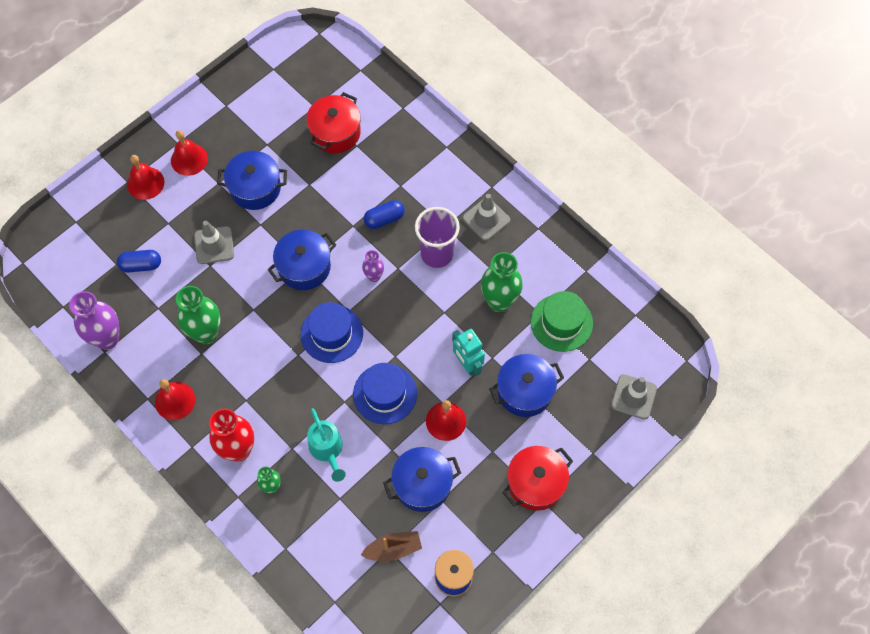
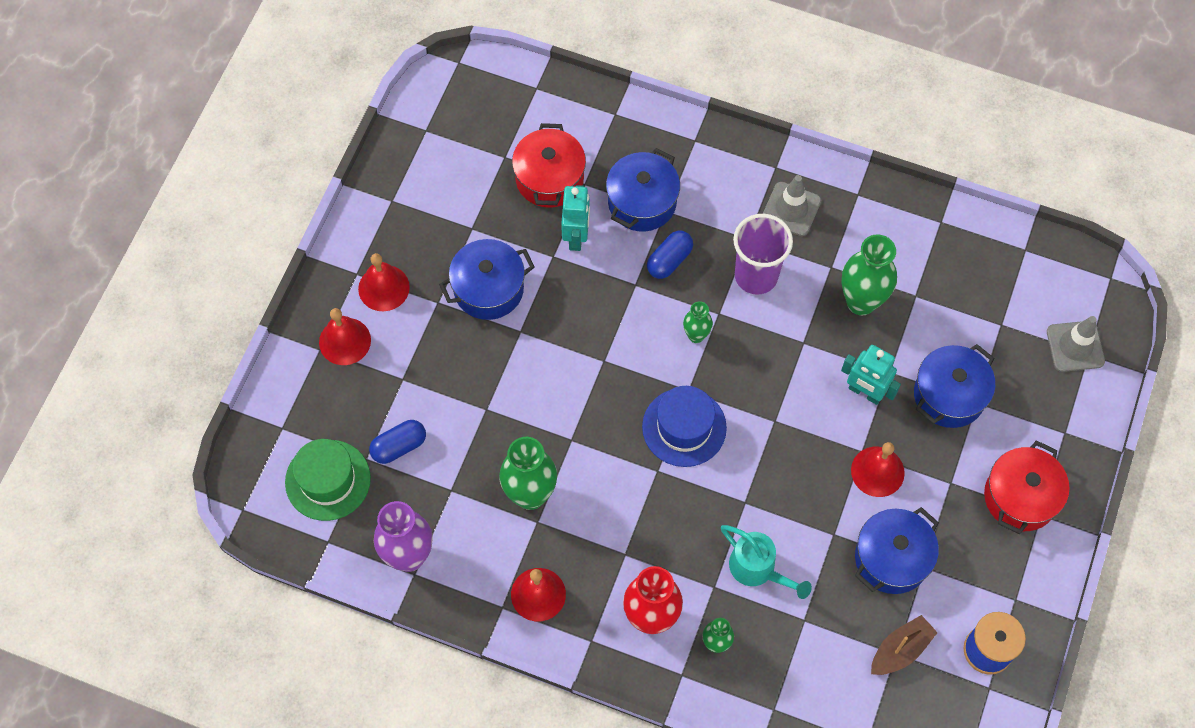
camera: 25 degrees left, 0 degrees up
(214, 245) = (477, 382): grey traffic cone -> none
(304, 267) = (605, 361): blue pot -> blue pot (642, 202)
(331, 178) = (576, 236): none -> turquoise robot
(374, 276) = (696, 335): purple vase -> green vase
(385, 393) = (788, 471): blue hat -> none
(561, 322) = (946, 295): green hat -> green hat (328, 480)

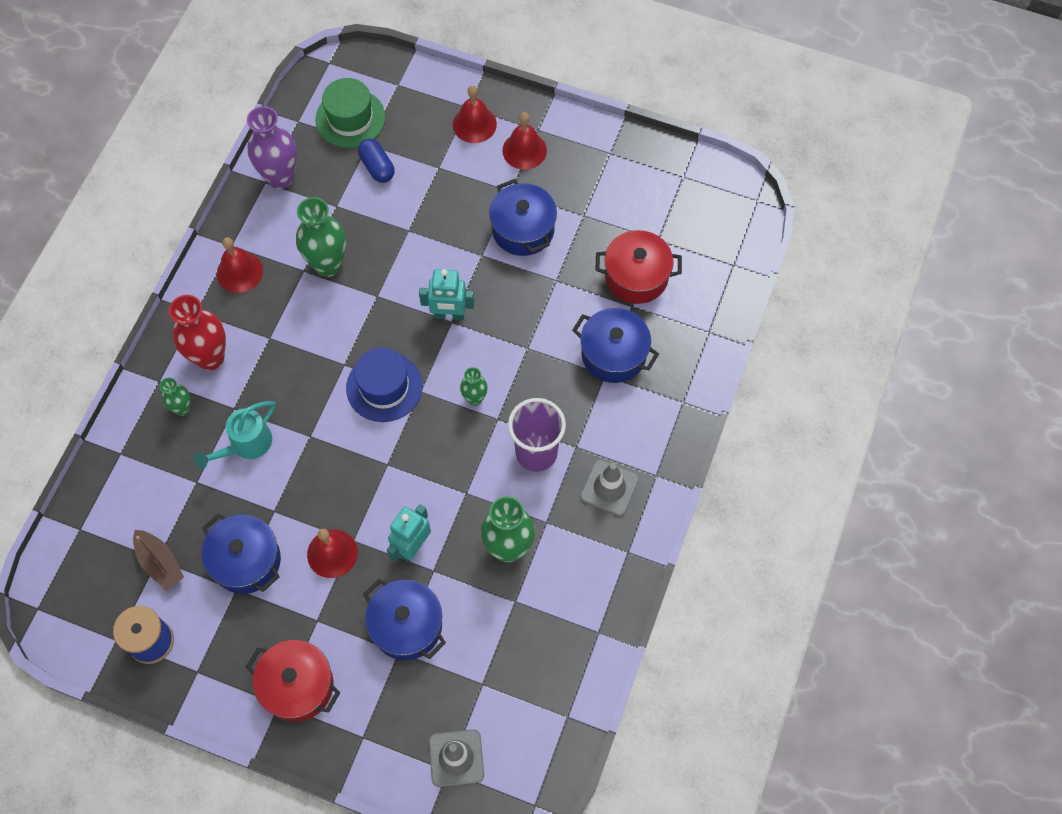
camera: 90 degrees right, 0 degrees up
(576, 236) = (576, 299): turquoise robot -> turquoise robot (449, 315)
(669, 260) = (552, 377): blue capsule -> none

